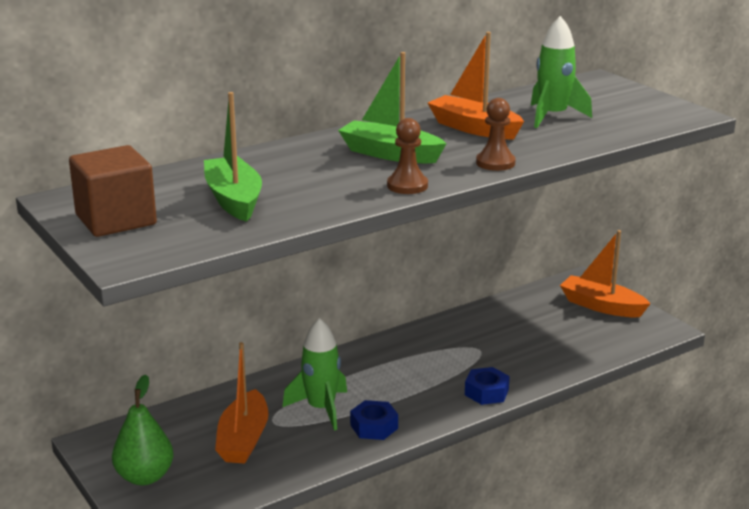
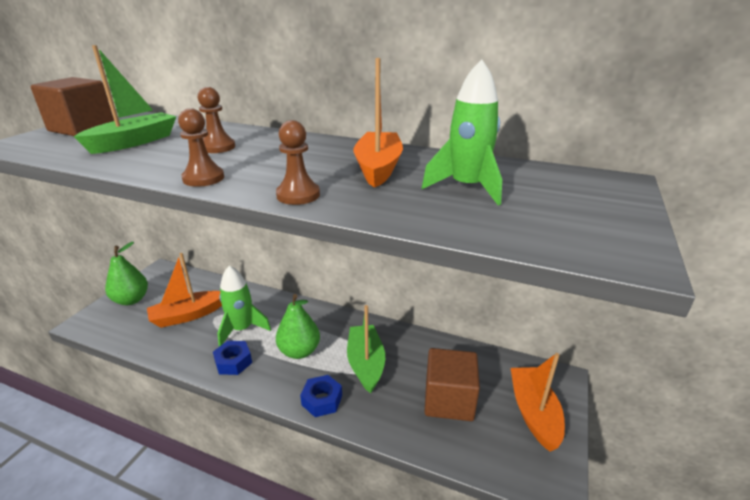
camera: 55 degrees right, 5 degrees up
(319, 169) = (218, 147): none -> brown pawn
(390, 154) = (275, 157): green boat -> green boat (366, 364)
(403, 384) = (299, 351): none -> green pear
(551, 334) = (449, 400): none -> brown cube

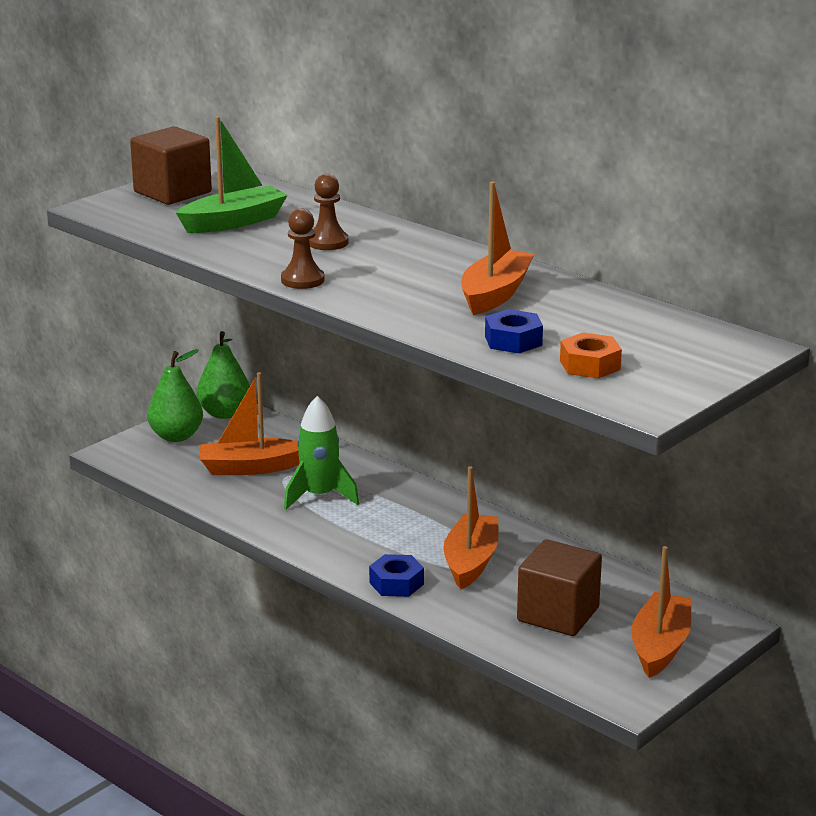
camera: 20 degrees right, 5 degrees down
(233, 362) = (299, 528): blue nut -> blue nut (513, 341)
(298, 195) = (390, 311): brown pawn -> none
(299, 351) = (388, 533): green pear -> green pear (224, 413)
(366, 364) = (471, 561): green boat -> orange boat
(466, 188) = (570, 329): green rocket -> none
(522, 219) = (590, 365): none -> orange nut

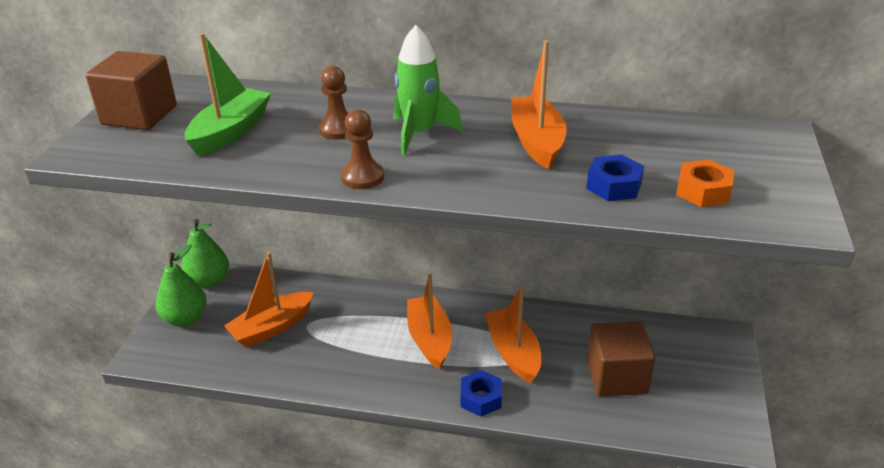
camera: 30 degrees left, 10 degrees up
(319, 496) = (349, 335): green rocket -> green rocket (419, 134)
(660, 646) = (707, 376): orange boat -> orange boat (430, 339)

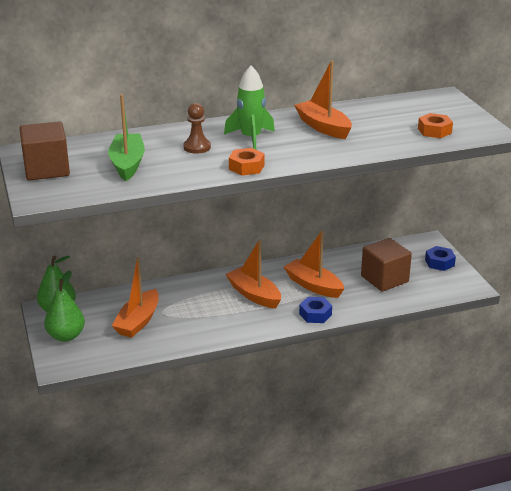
camera: 30 degrees left, 5 degrees down
(362, 177) = (246, 167): brown pawn -> orange nut
(614, 186) = (388, 139): blue nut -> blue nut (439, 262)

